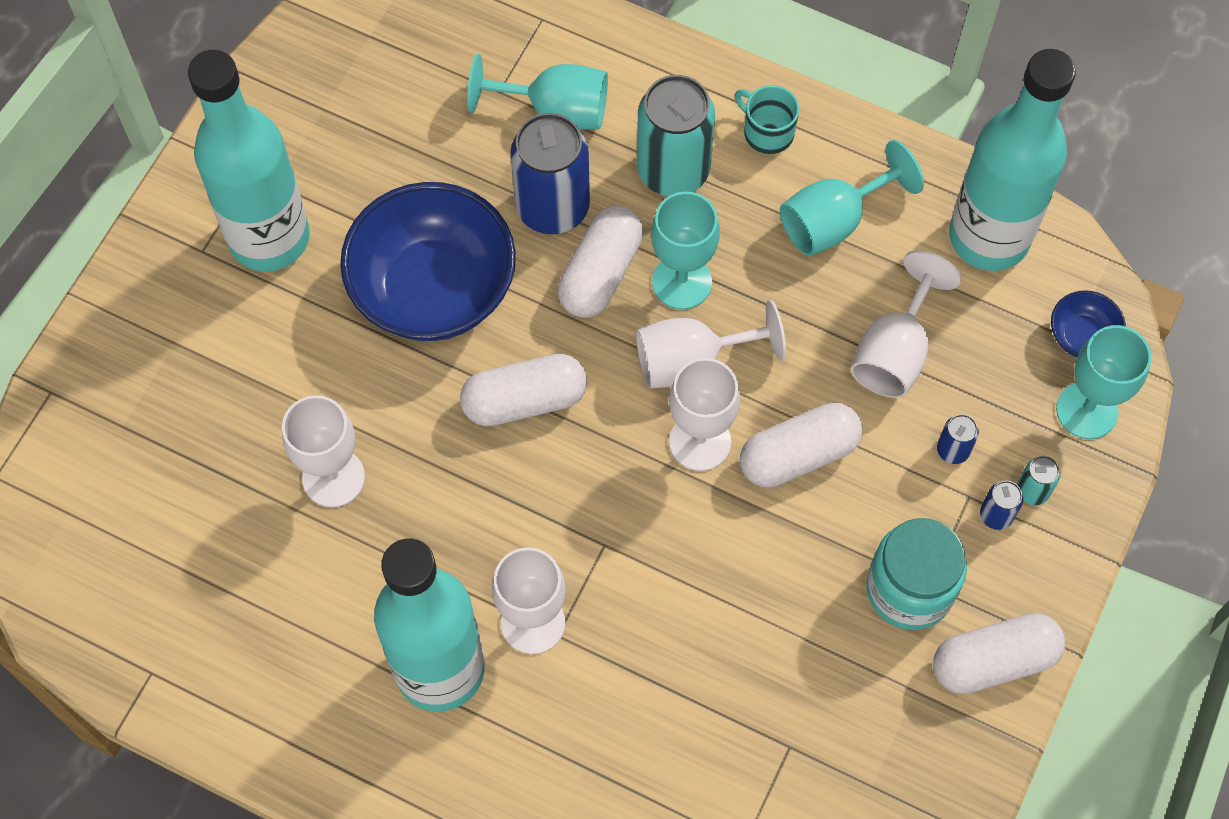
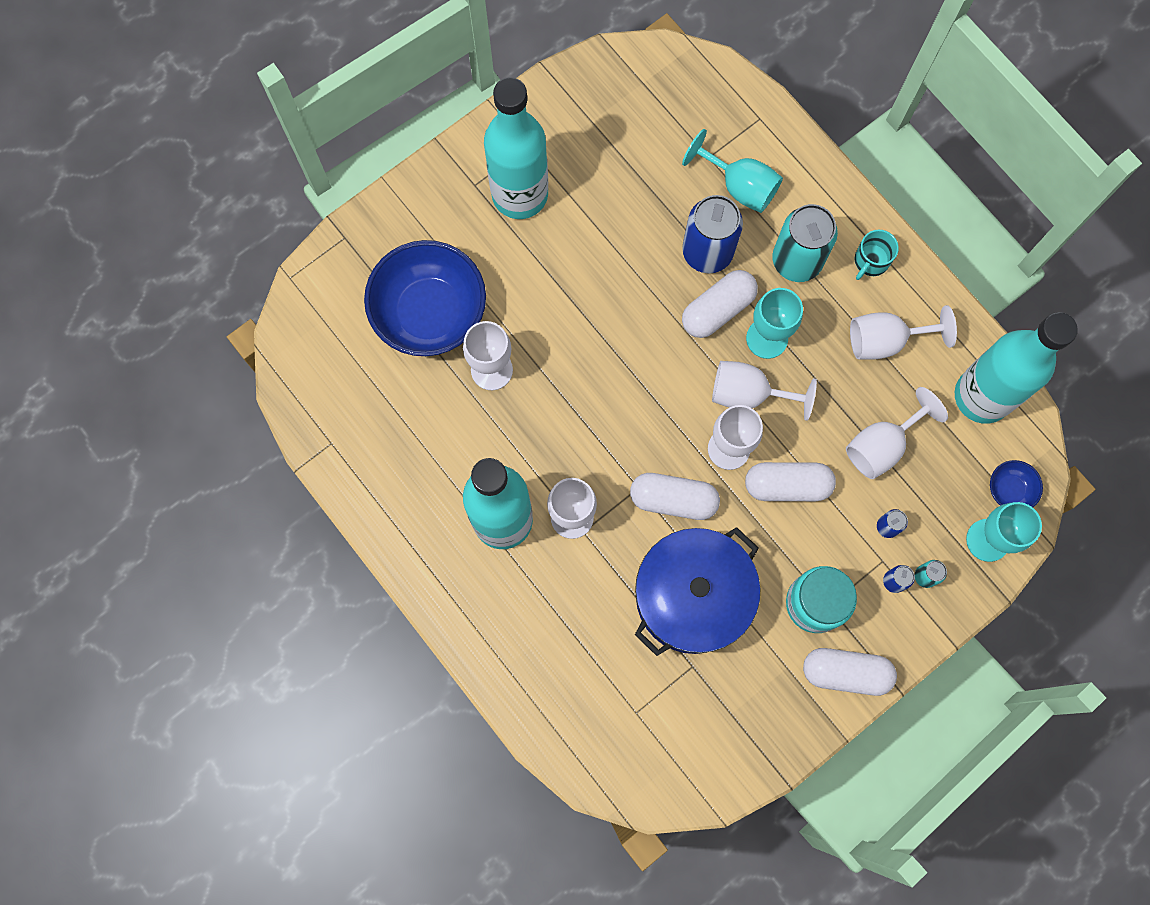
camera: 25 degrees right, 10 degrees up
(433, 289) = (607, 274): blue bowl -> blue bowl (430, 313)
(525, 400) = (631, 372): white capsule -> white capsule (673, 499)
(745, 654) = (692, 596): none -> blue pot
(767, 132) = (871, 261): turquoise mug -> turquoise mug turned 120 degrees counterclockwise
(834, 221) = (885, 340): turquoise goblet -> white goblet

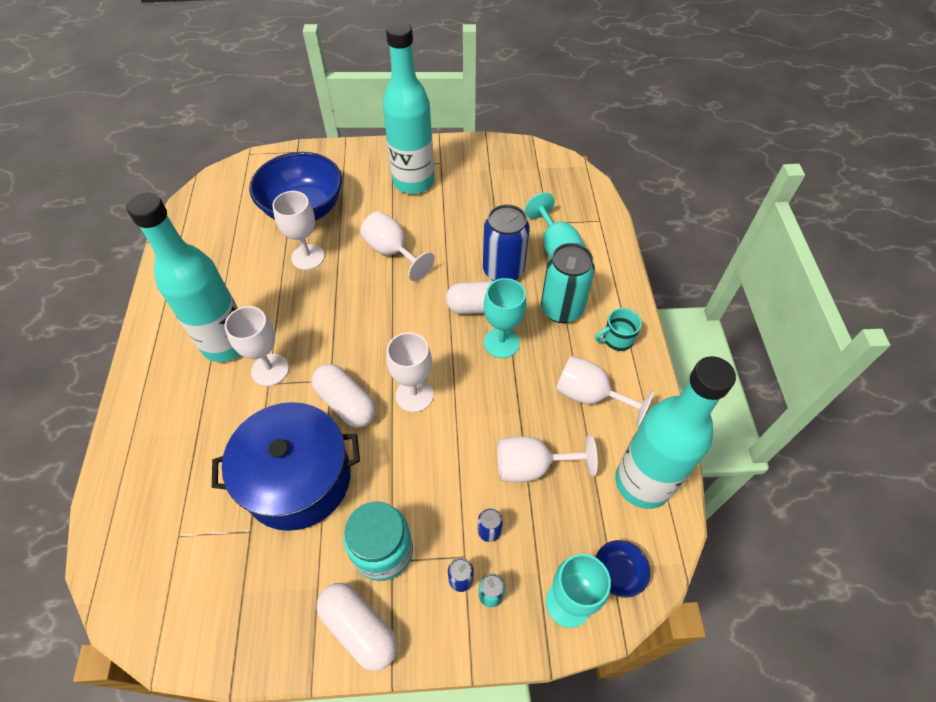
camera: 35 degrees right, 20 degrees down
(748, 394) = (459, 369): white goblet -> white goblet (392, 252)
(787, 485) = (435, 447): white capsule -> none

